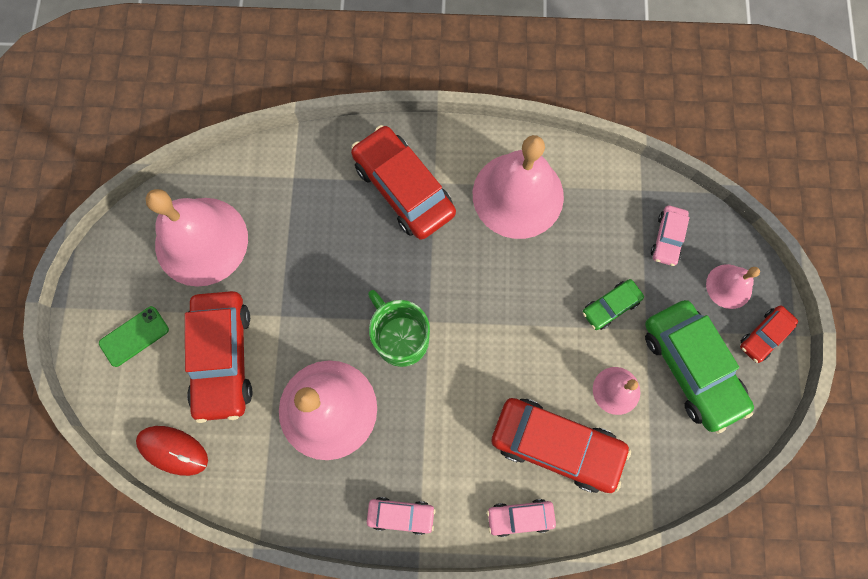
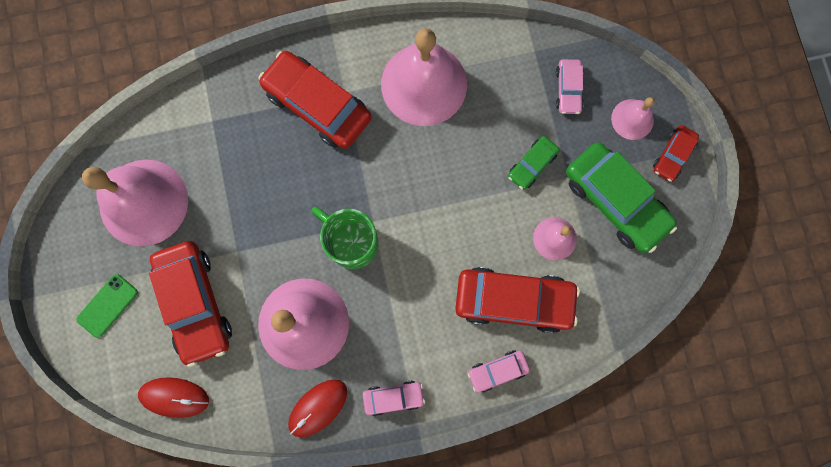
camera: 15 degrees left, 5 degrees up
(318, 503) = (318, 407): none -> red mouse

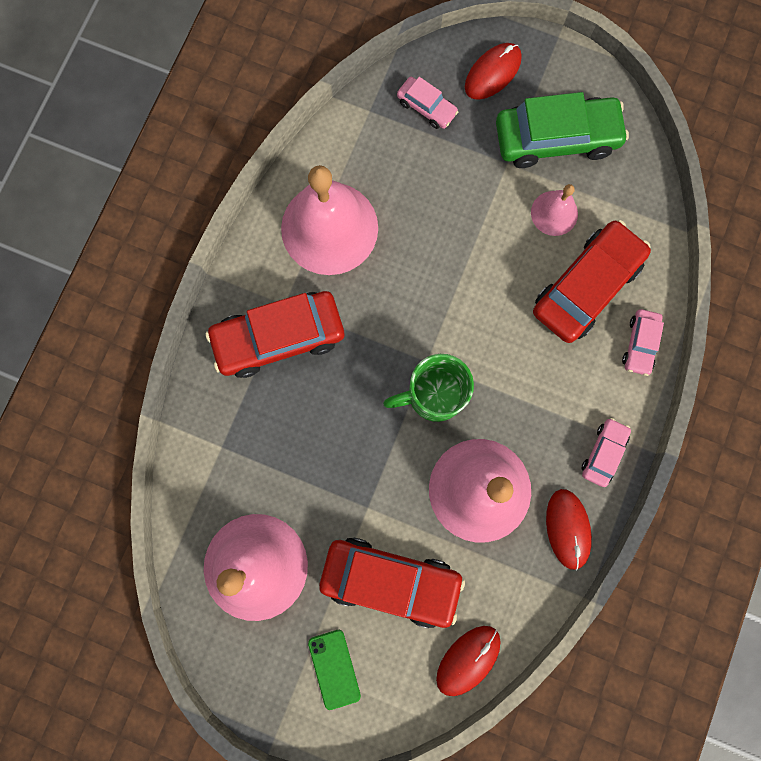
camera: 55 degrees left, 0 degrees up
(532, 165) = (473, 186): green car -> none
(632, 119) = (492, 73): pink bell -> red mouse
(672, 155) = (549, 63): red car -> none

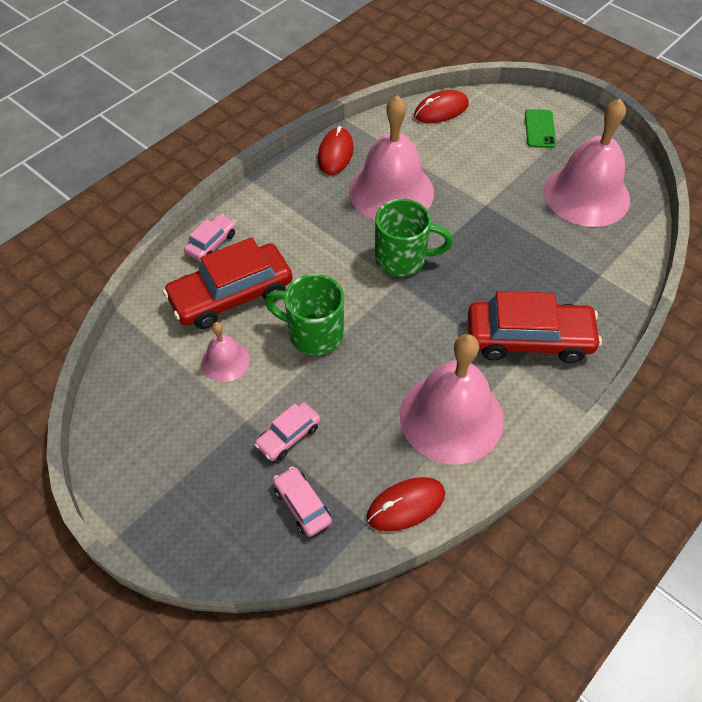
camera: 160 degrees left, 25 degrees down
(390, 580) = (482, 161): red car -> none
(486, 271) = (313, 333): none -> green mug
(492, 73) = (212, 518): red mouse -> red mouse (406, 505)
(556, 139) = (184, 427): green car -> none
(603, 453) = (283, 186): pink car -> pink car (288, 436)

